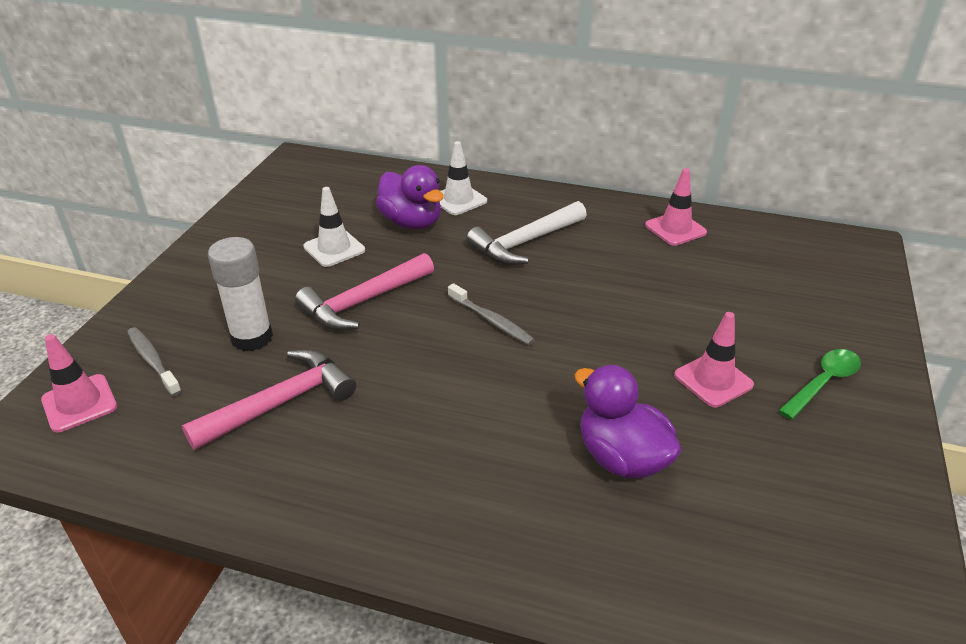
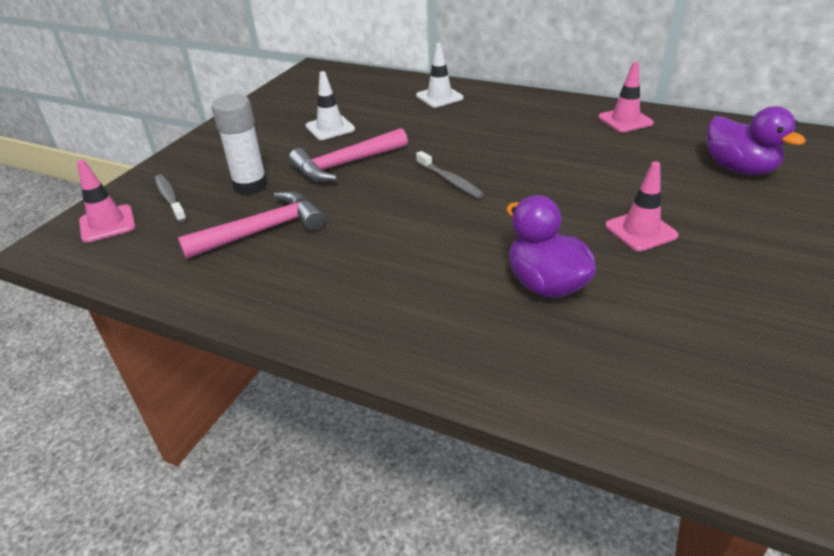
camera: 10 degrees right, 0 degrees up
(411, 222) = (397, 112): purple duck -> purple duck (739, 169)
(525, 242) = (490, 127): white hammer -> none
(823, 383) = (746, 237): green spoon -> none

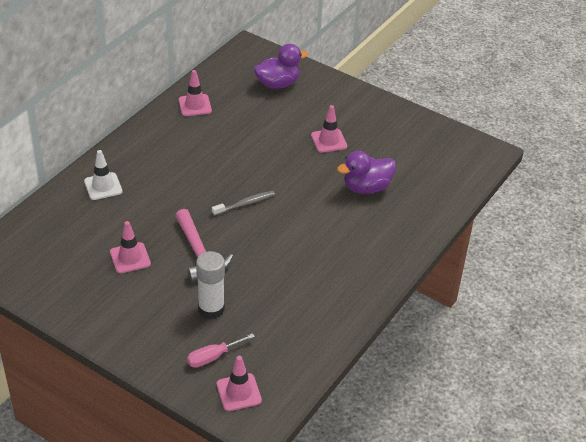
camera: 85 degrees left, 5 degrees up
(170, 198) = (213, 357): grey toothbrush -> pink screwdriver
(262, 231) = (277, 302): pink hammer -> none
(330, 128) = (130, 258): white traffic cone -> pink traffic cone

